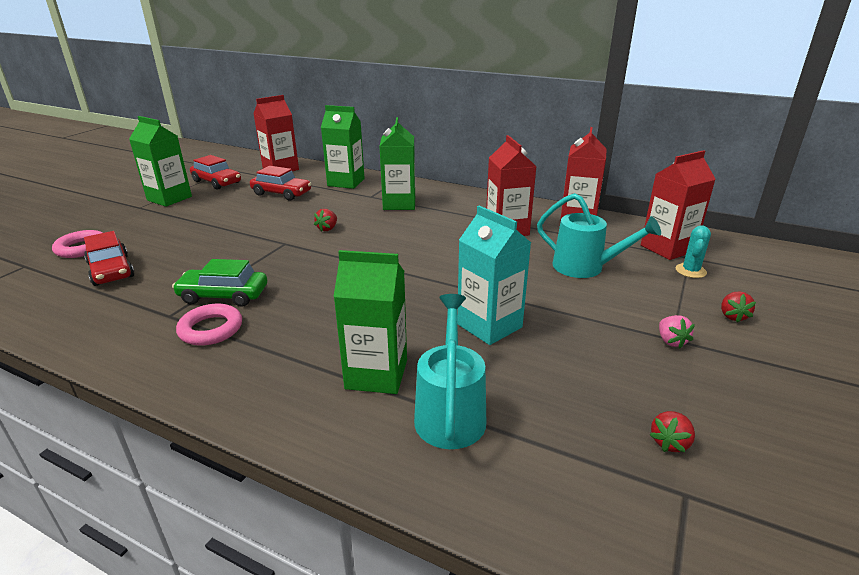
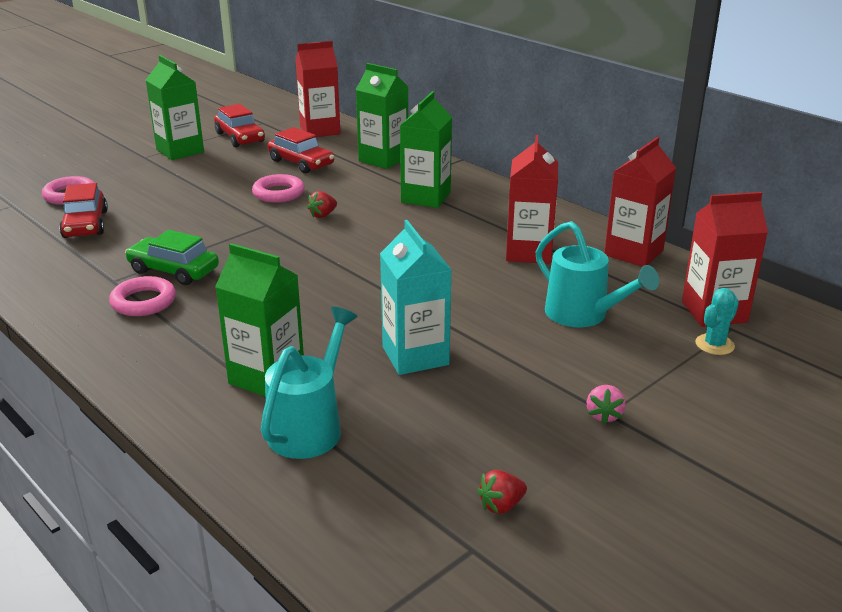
camera: 20 degrees right, 0 degrees up
(278, 218) = (278, 193): none -> pink ring
(732, 316) = (710, 406): red strawberry -> none

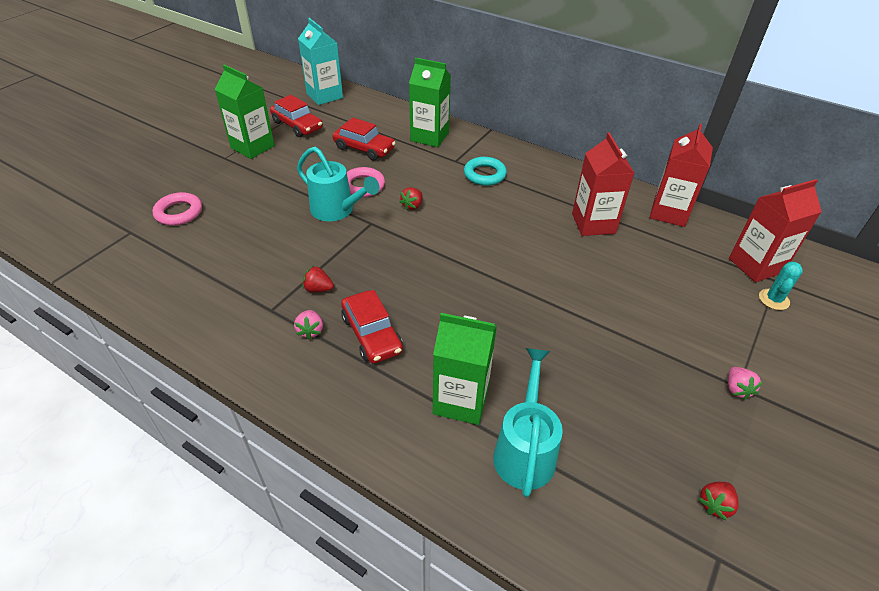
camera: 15 degrees left, 15 degrees up
(85, 224) = (210, 246): red car -> red car (371, 334)
(143, 302) = (310, 331): pink ring -> pink strawberry
(174, 270) = (318, 289): green car -> red strawberry
(320, 130) = (361, 110): red carton -> none
(415, 356) = (566, 352): turquoise carton -> turquoise carton (324, 96)
(426, 197) = (484, 174): green carton -> turquoise ring
(584, 315) = (668, 285): turquoise watering can -> turquoise watering can (337, 210)

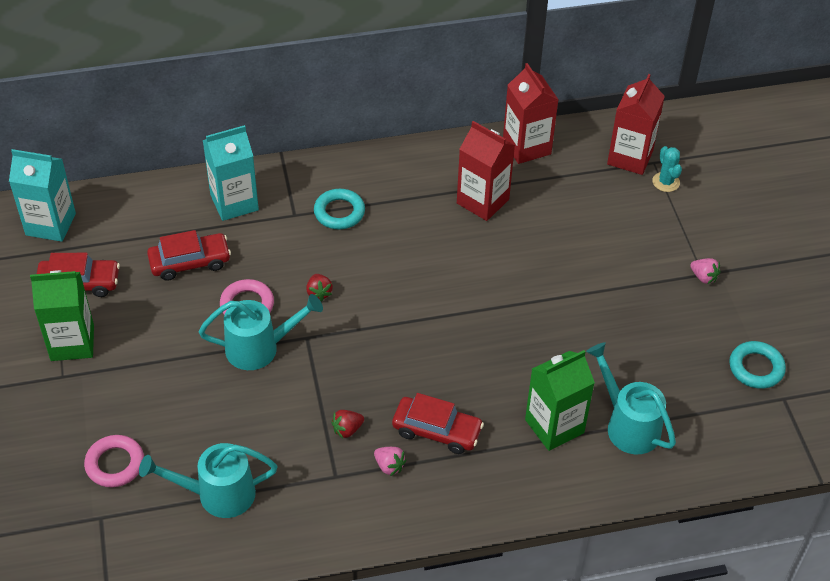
camera: 45 degrees left, 5 degrees up
(197, 266) = (217, 494): none -> turquoise watering can
(429, 137) = (234, 202): green carton -> turquoise carton
(715, 504) = (756, 368): red strawberry -> turquoise ring

